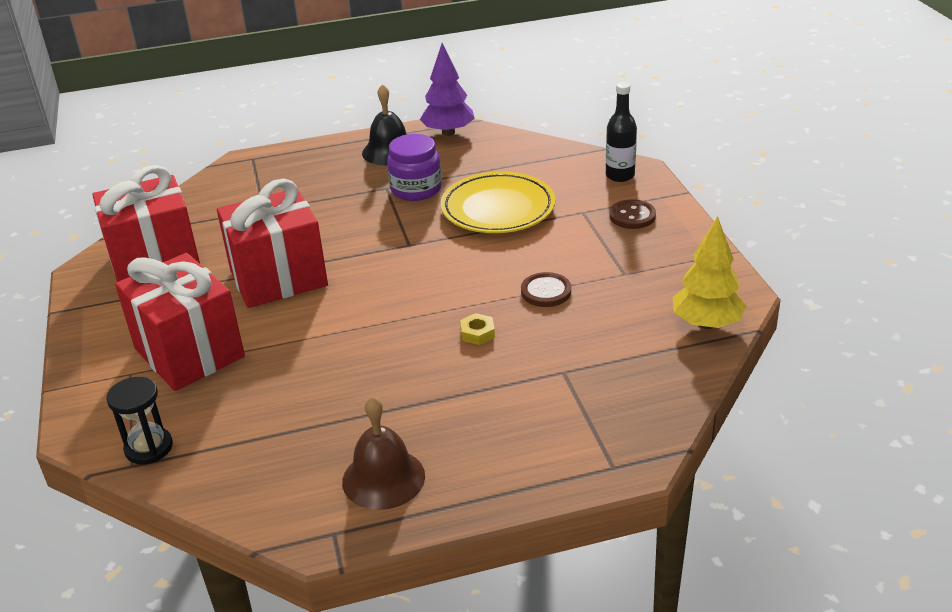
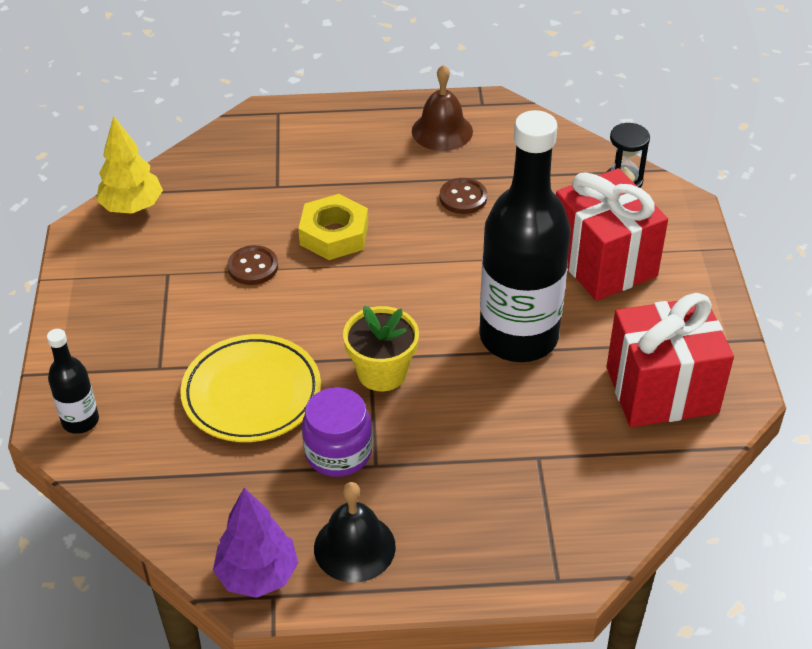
camera: 170 degrees left, 10 degrees up
(278, 278) = (518, 337): red gift -> black bottle
(396, 237) = (382, 372): none -> yellow flower pot
(477, 333) = (334, 234): yellow nut -> yellow nut, size x2.11
(632, 216) = (110, 349): brown button -> brown button (463, 198)

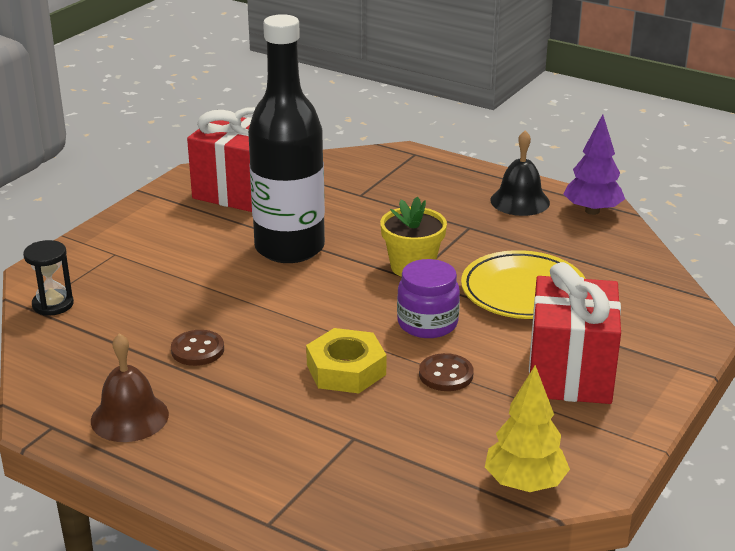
camera: 145 degrees left, 15 degrees down
(80, 421) = (675, 326): black bottle -> none
(338, 452) = (488, 241): purple jar -> purple jar (427, 323)
(603, 262) = (163, 262): red gift -> red gift (570, 373)

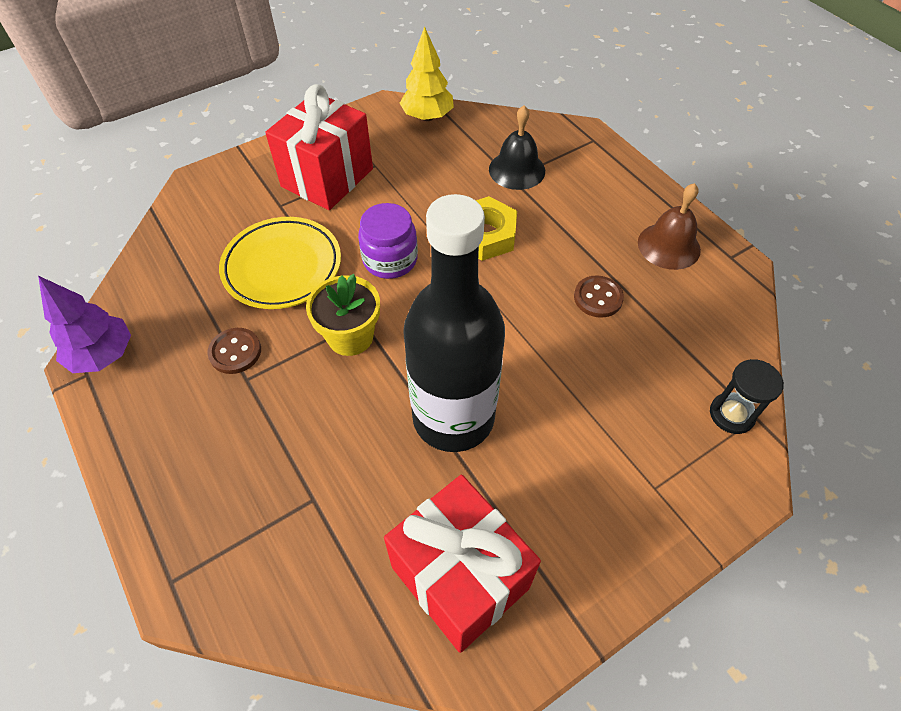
camera: 155 degrees left, 25 degrees up
(446, 374) = (414, 206): brown button -> brown button (235, 352)
(520, 201) = (153, 405): black bell -> black bell (517, 170)

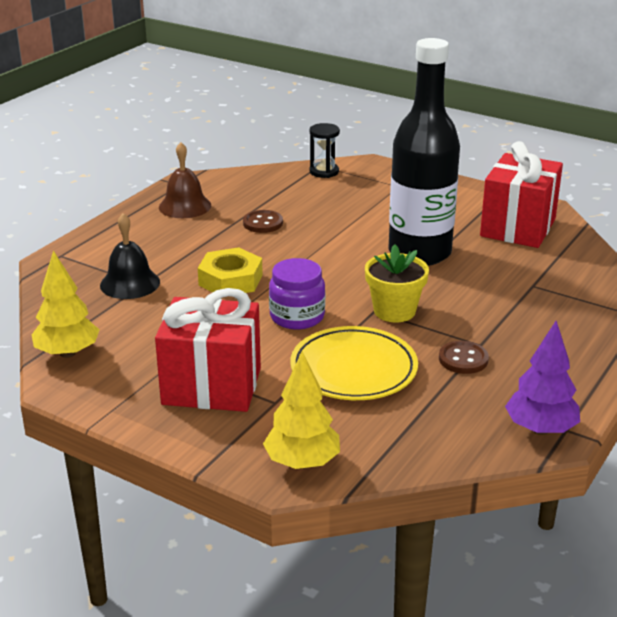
camera: 115 degrees left, 25 degrees down
(201, 197) = (302, 462): none -> yellow tree

